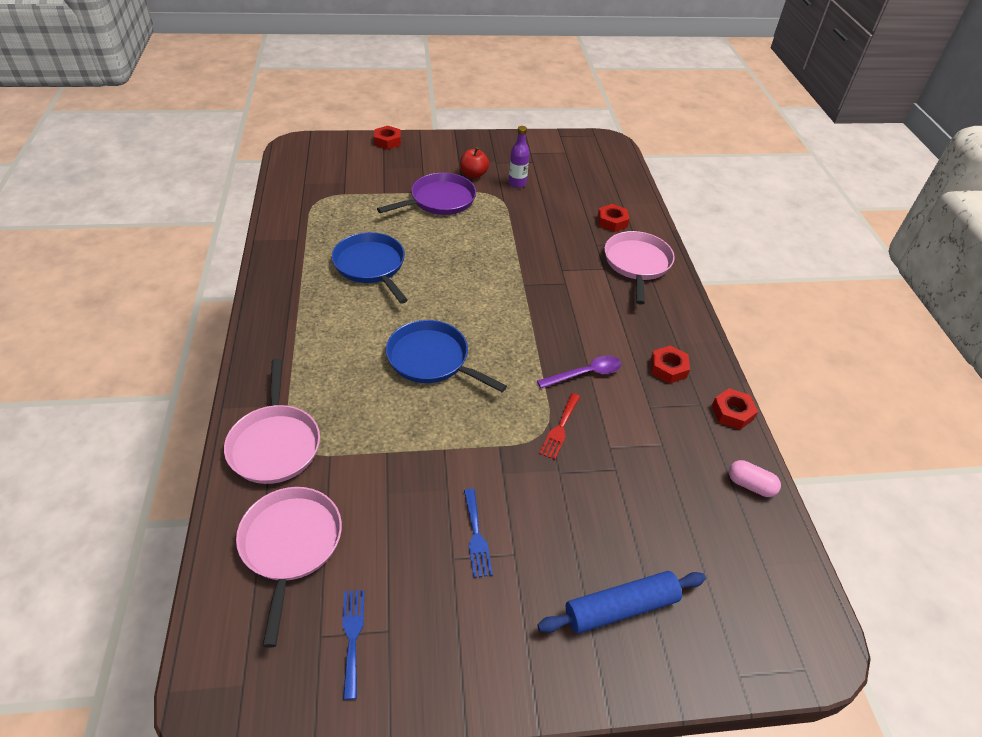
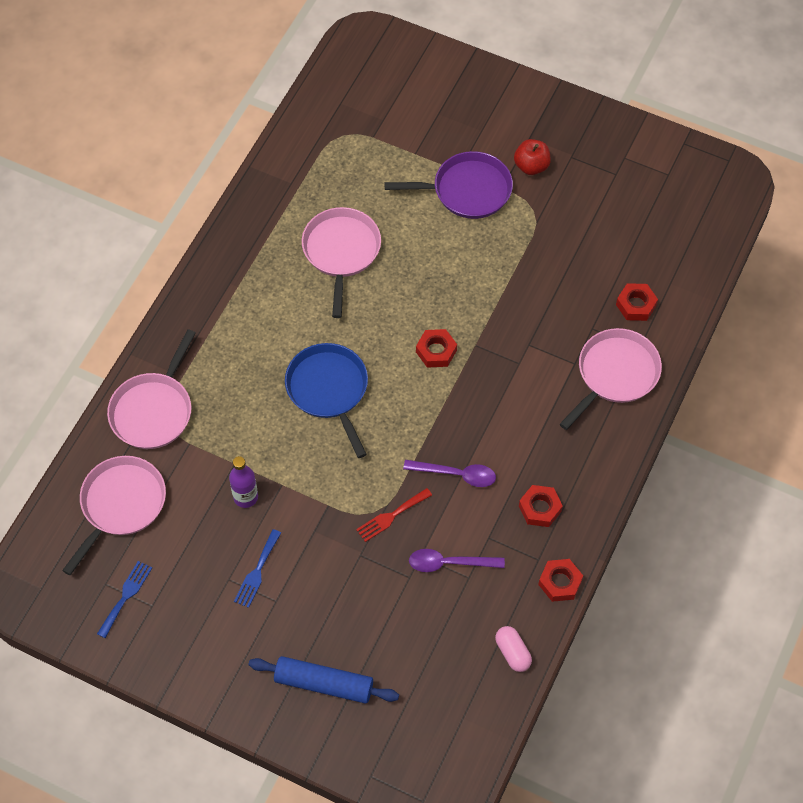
camera: 35 degrees right, 15 degrees up
(371, 266) = (341, 251): blue pan -> pink pan
(387, 141) = (469, 71): red nut -> red nut (436, 351)
(517, 183) = (571, 201): purple bottle -> purple bottle (245, 497)
(637, 441) = (449, 563): none -> purple spoon

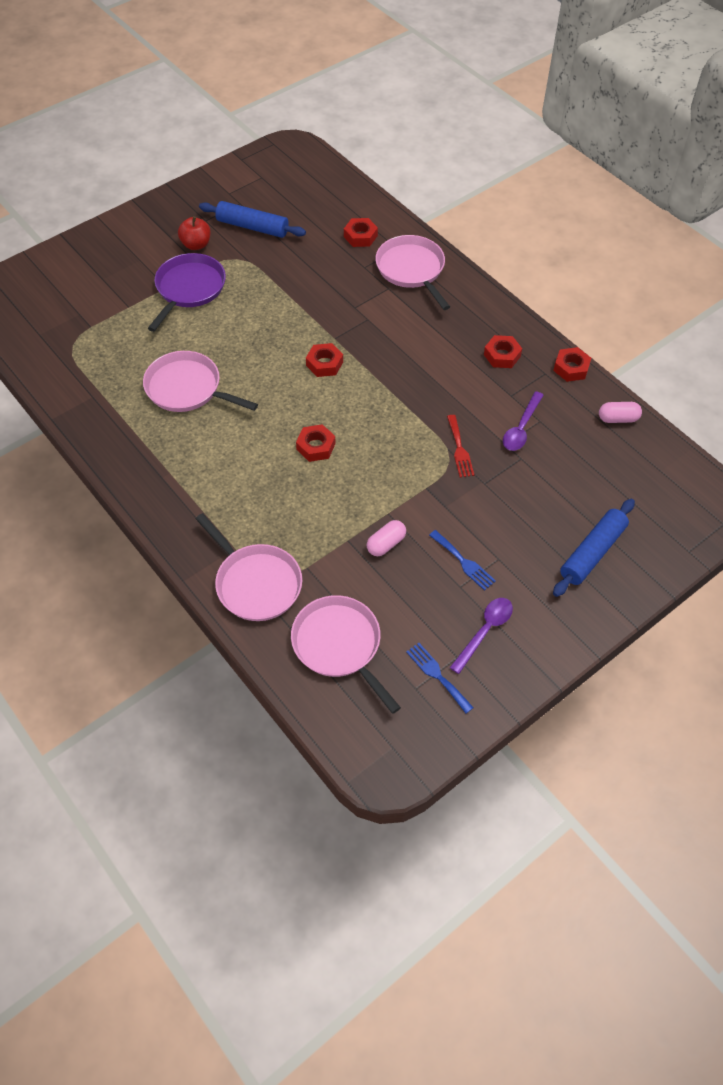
camera: 65 degrees left, 5 degrees down
(245, 497) = (386, 544): purple bottle -> pink capsule
(328, 390) = (316, 446): blue pan -> red nut
(456, 474) = (444, 394): purple spoon -> purple spoon (484, 631)
(587, 202) = (252, 227): none -> blue rolling pin

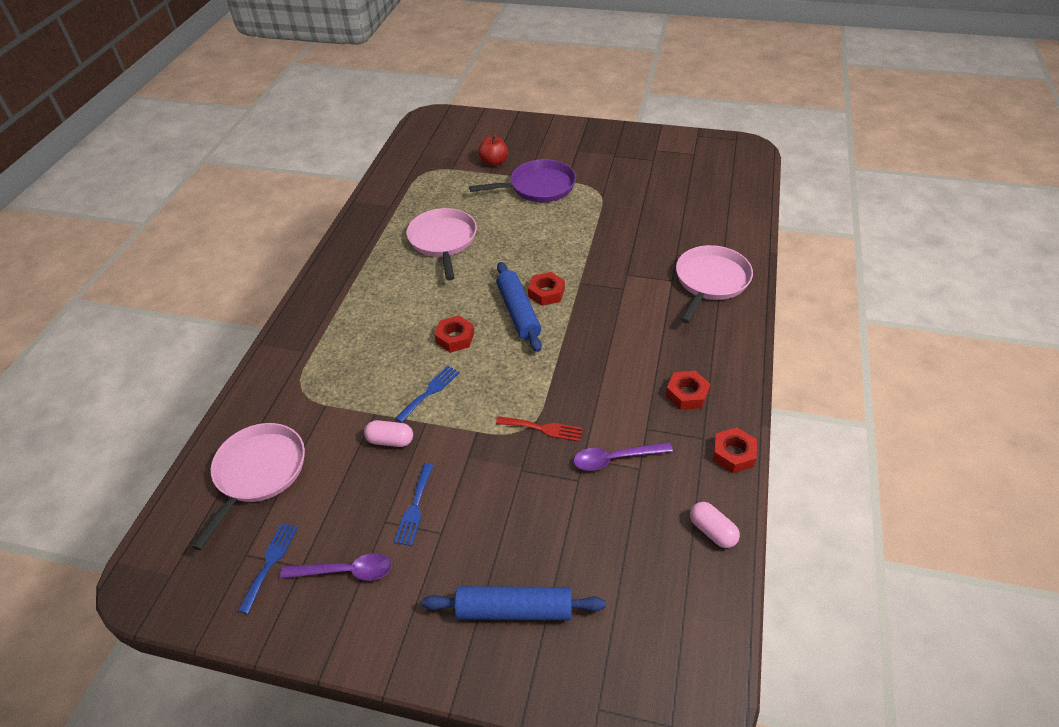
camera: 55 degrees right, 10 degrees down
(196, 244) = (585, 165): red apple -> red apple (494, 162)
(252, 227) = (638, 178): blue rolling pin -> blue rolling pin (518, 312)
(256, 583) = (286, 385): pink pan -> none
(359, 493) = (430, 391): none -> blue fork
(360, 236) = (706, 233): red nut -> none
(459, 449) = (543, 429): red fork -> red fork turned 120 degrees counterclockwise

